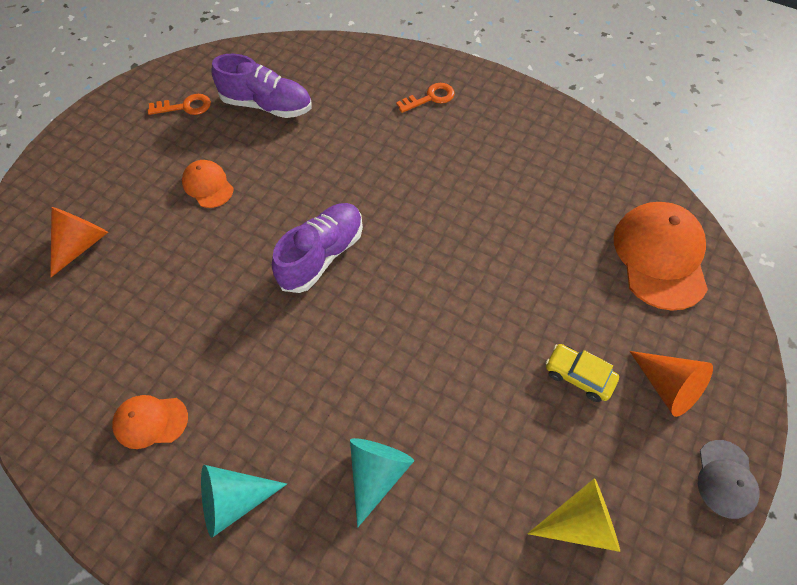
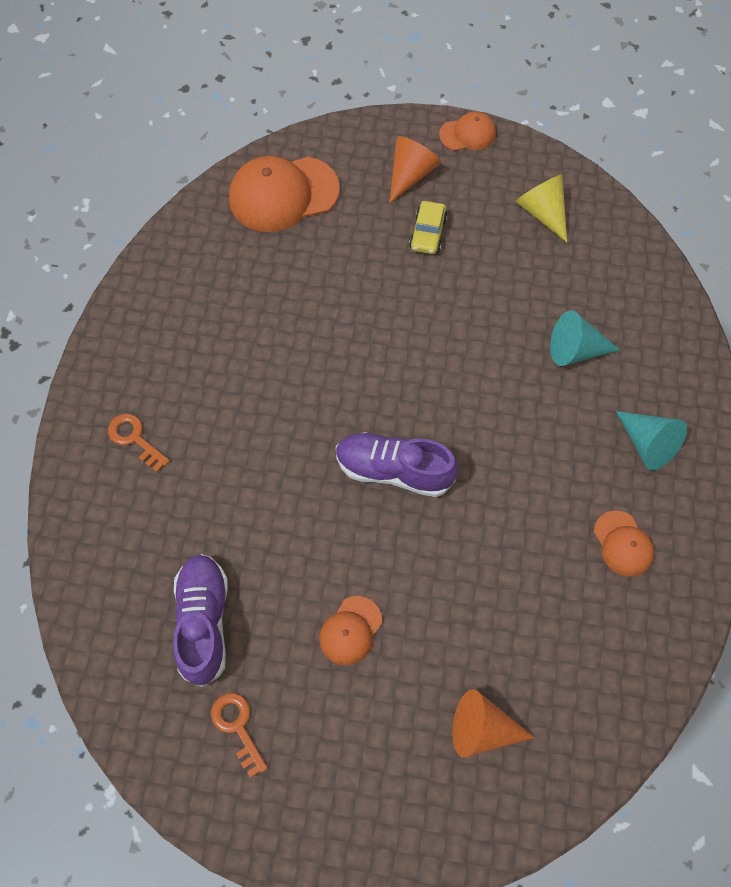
camera: 110 degrees left, 5 degrees up
(725, 479) = (468, 134): grey cap -> orange cap

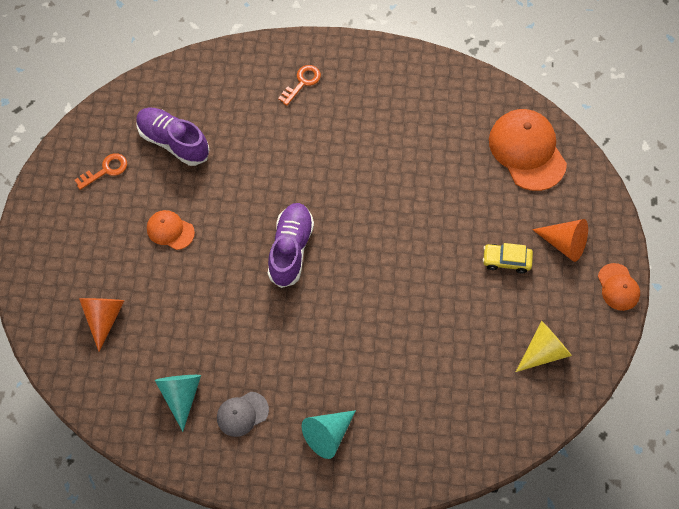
camera: 85 degrees right, 0 degrees up
(203, 622) = (173, 142): purple shoe -> purple shoe turned 135 degrees counterclockwise
(575, 350) = (408, 379): turquoise cone -> turquoise cone (181, 395)
(623, 544) = (242, 414): orange cap -> grey cap

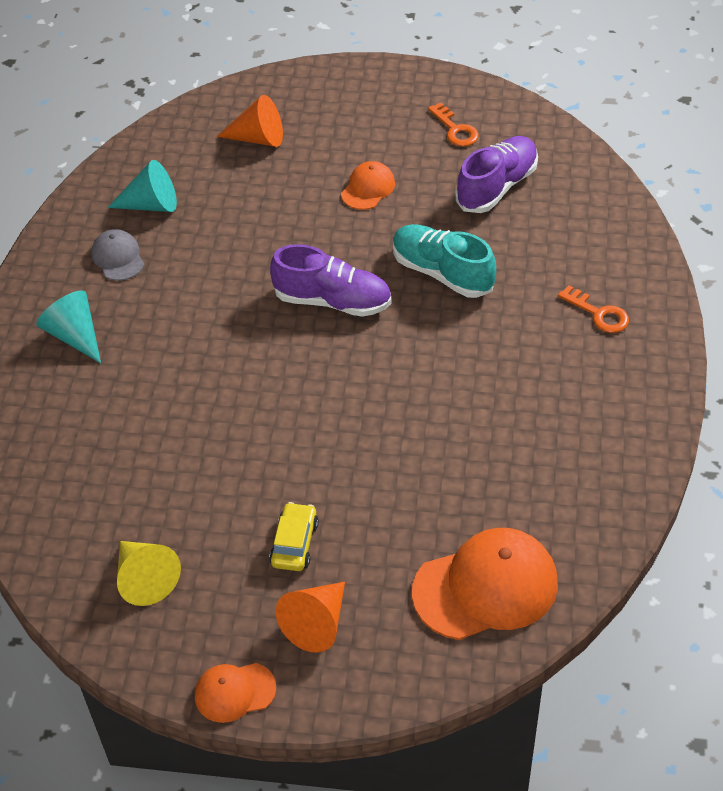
camera: 95 degrees right, 15 degrees down
(263, 177) = (442, 273): none -> turquoise shoe

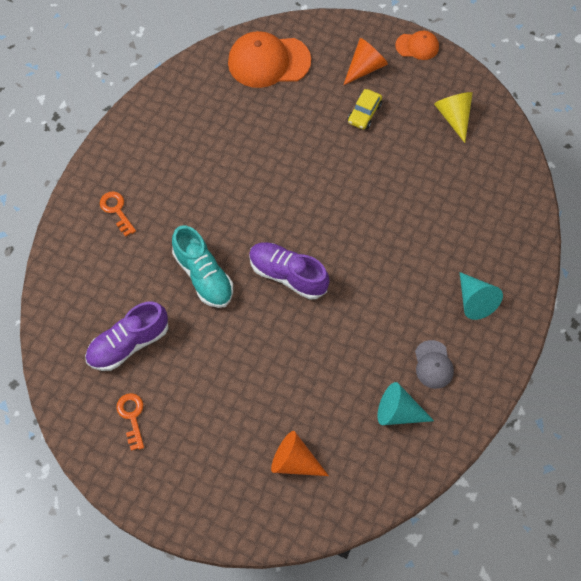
camera: 165 degrees left, 15 degrees up
(368, 188) = (225, 374): orange cap -> none

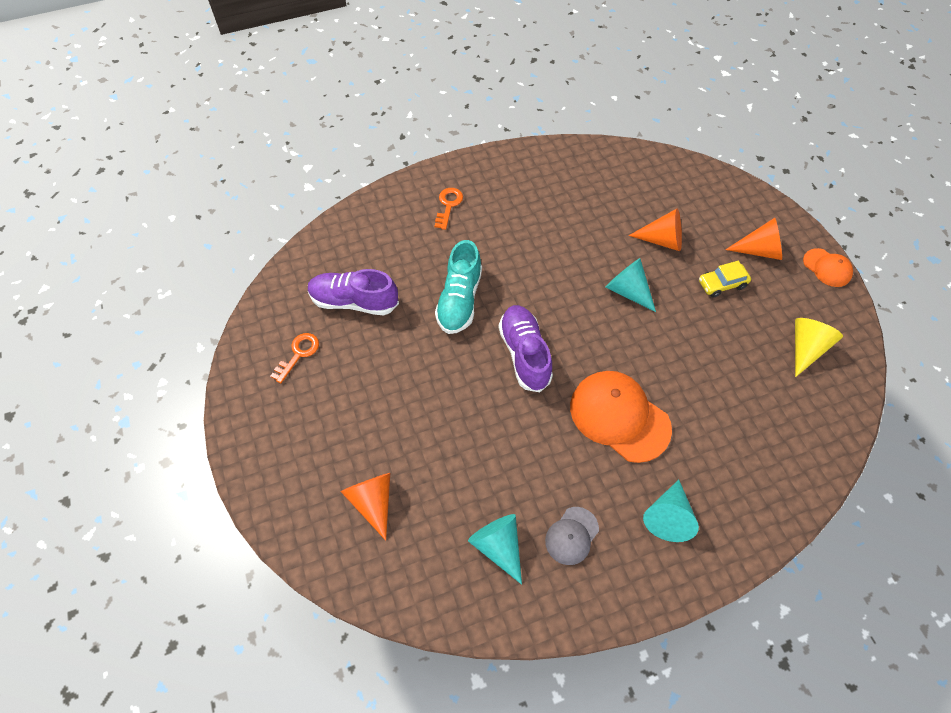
camera: 45 degrees right, 5 degrees down
(268, 61) = (678, 189): orange cap -> orange cap (619, 417)
(296, 112) = (662, 240): none -> orange cone
(310, 170) = (627, 291): none -> turquoise cone

